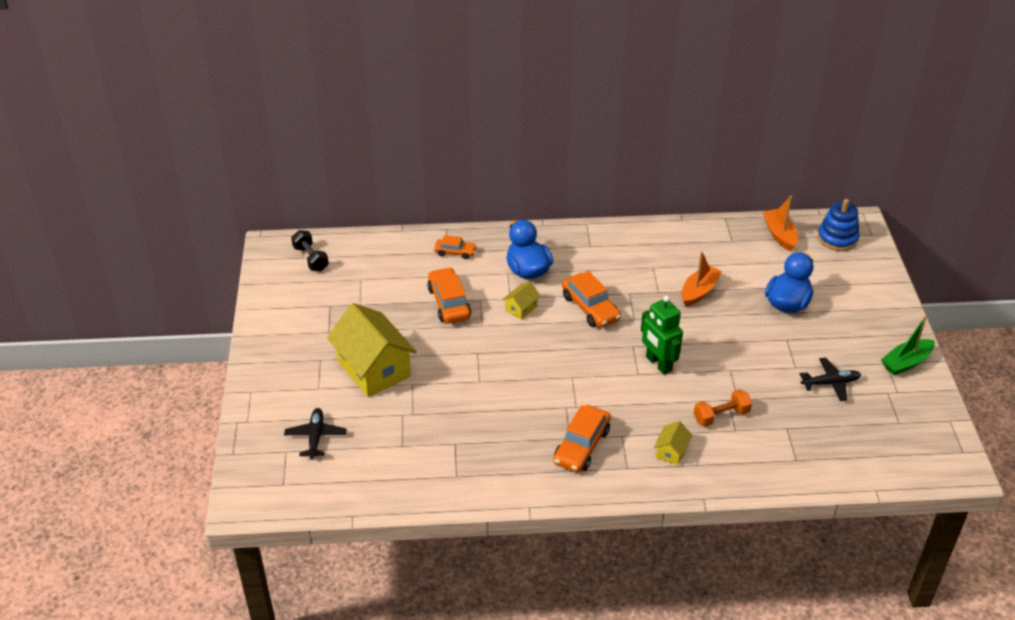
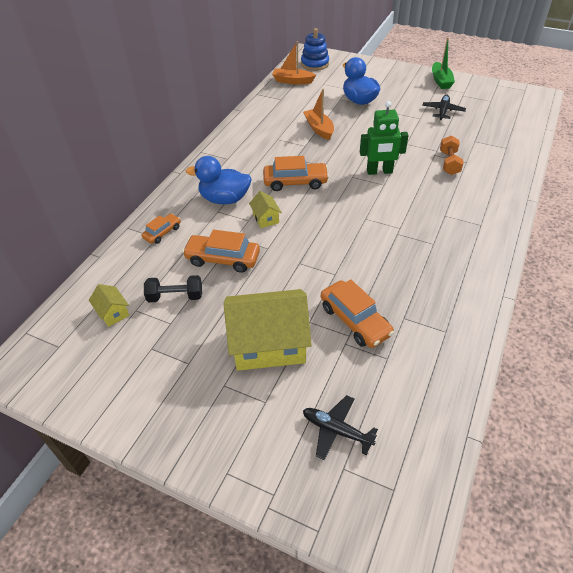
camera: 60 degrees left, 5 degrees up
(311, 259) = (67, 340): black dumbbell -> black dumbbell (175, 296)
(581, 446) = (446, 240): orange car -> orange car (355, 320)
(671, 452) = (473, 197): yellow house -> yellow house (113, 312)

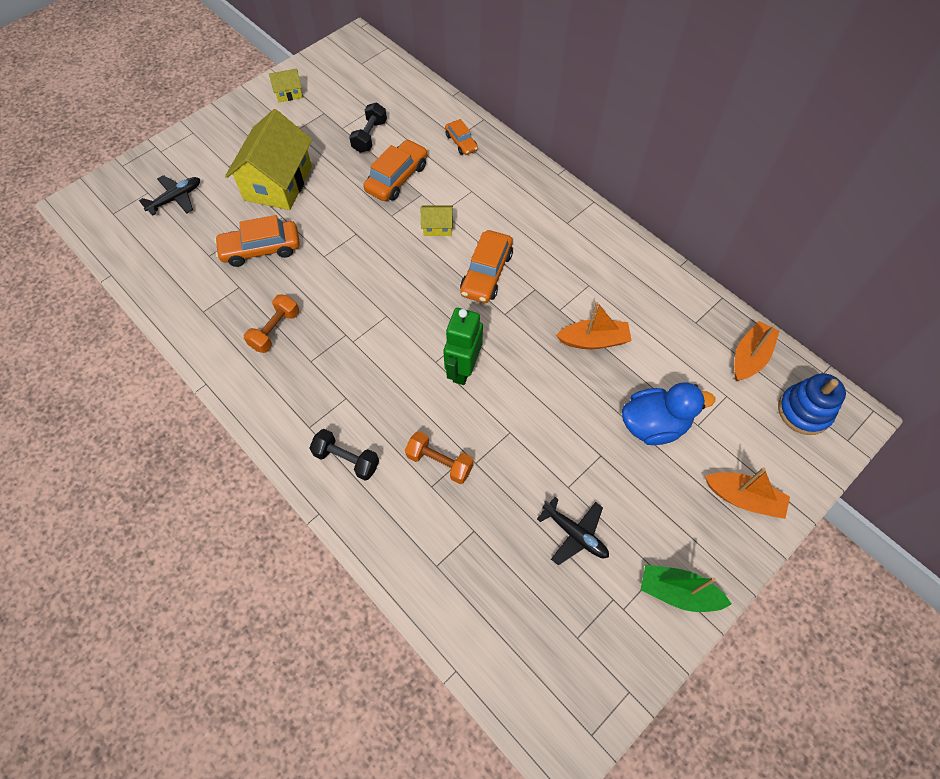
camera: 110 degrees right, 15 degrees up
(113, 312) = (377, 96): yellow house -> yellow house (289, 93)
(224, 199) = (489, 201): blue duck -> none
(377, 72) = (743, 498): none -> orange boat
(425, 274) = (275, 330): none -> orange dumbbell
(484, 200) = (346, 459): none -> black dumbbell

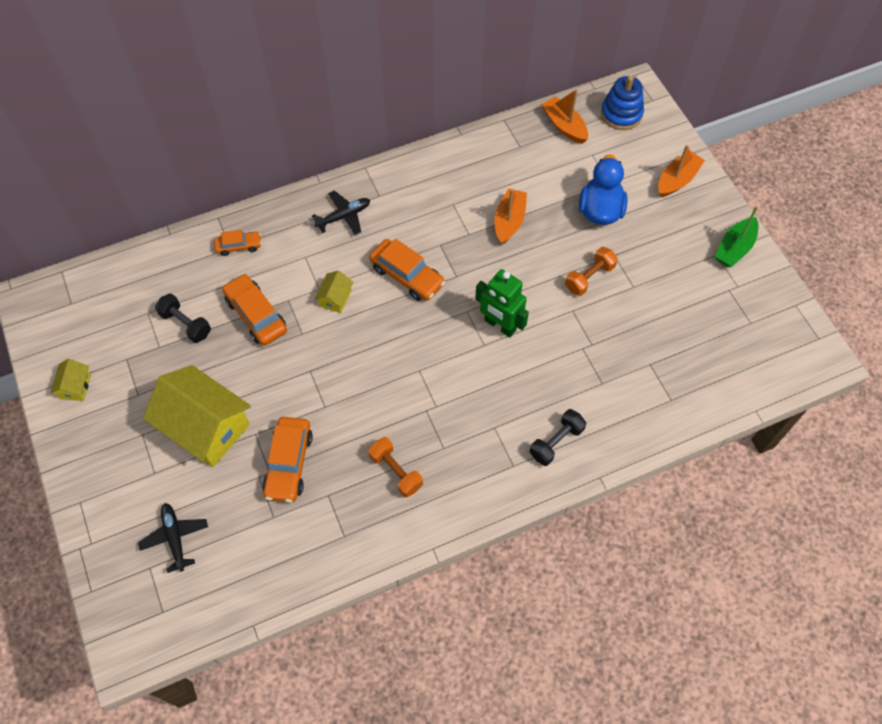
camera: 70 degrees left, 0 degrees up
(439, 462) = (583, 370): orange dumbbell -> orange dumbbell (589, 277)
(575, 534) = (673, 296): black plane -> black plane (344, 216)

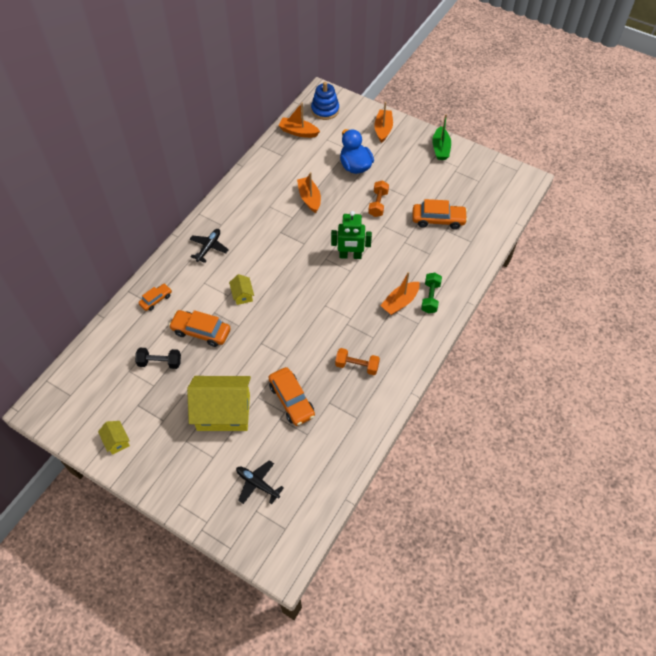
camera: 35 degrees left, 5 degrees down
(407, 276) = (275, 259): orange car -> orange car (438, 220)
(513, 424) = (400, 302): none -> orange boat
(556, 442) = (430, 298): black dumbbell -> green dumbbell

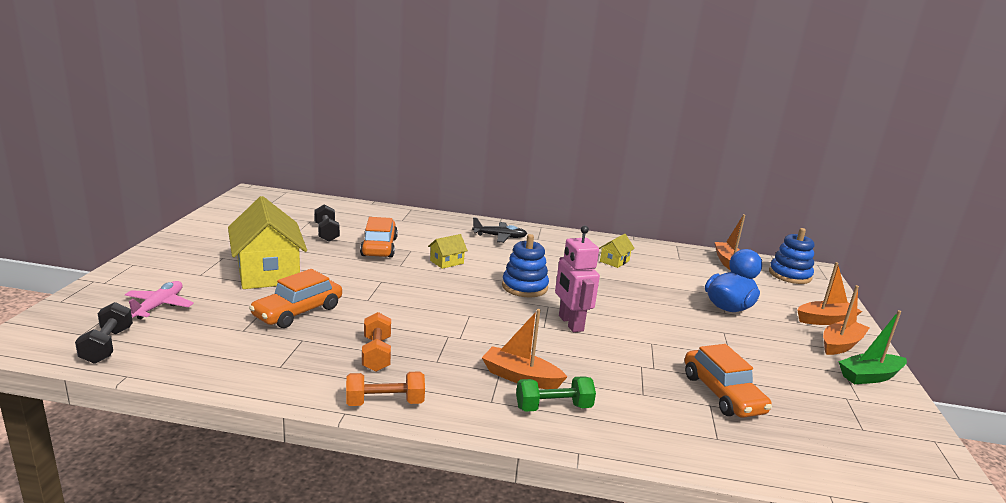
camera: 65 degrees right, 35 degrees down
(116, 441) = (218, 226): yellow house -> yellow house (614, 261)
(156, 300) = (409, 221): orange car -> none
(257, 484) = (159, 306): black plane -> pink plane
(296, 262) = (524, 287): none -> blue stacking toy
(305, 512) = (107, 345): none -> black dumbbell
(309, 198) = (635, 283): orange boat -> orange boat (840, 344)
(350, 256) = (570, 323): green robot -> pink robot
(378, 204) = (686, 333): orange dumbbell -> orange dumbbell (385, 402)

